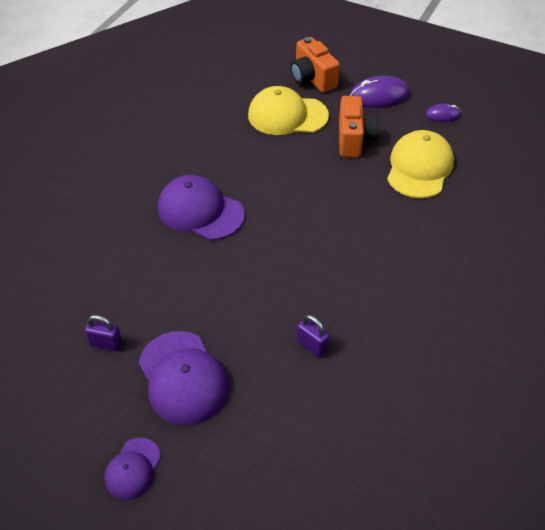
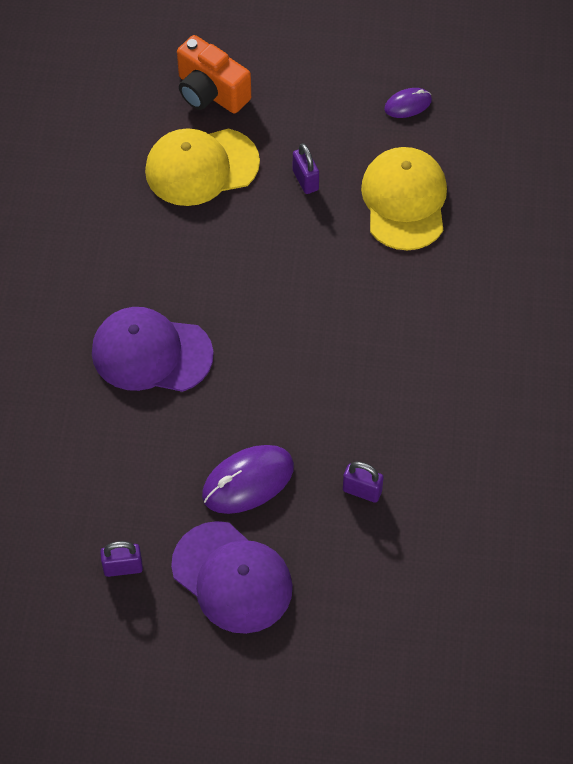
camera: 20 degrees left, 10 degrees up
(133, 469) = (225, 697): purple cap -> none
(354, 139) = (305, 180): orange camera -> purple padlock
(379, 96) = (313, 96): purple mouse -> purple mouse (248, 481)

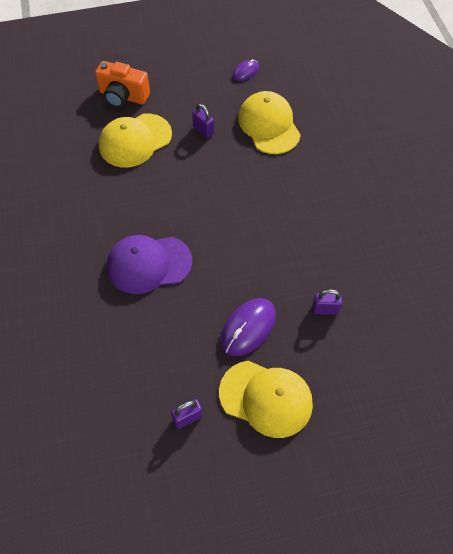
camera: 20 degrees left, 0 degrees up
(232, 577) = (266, 398): purple cap -> yellow cap

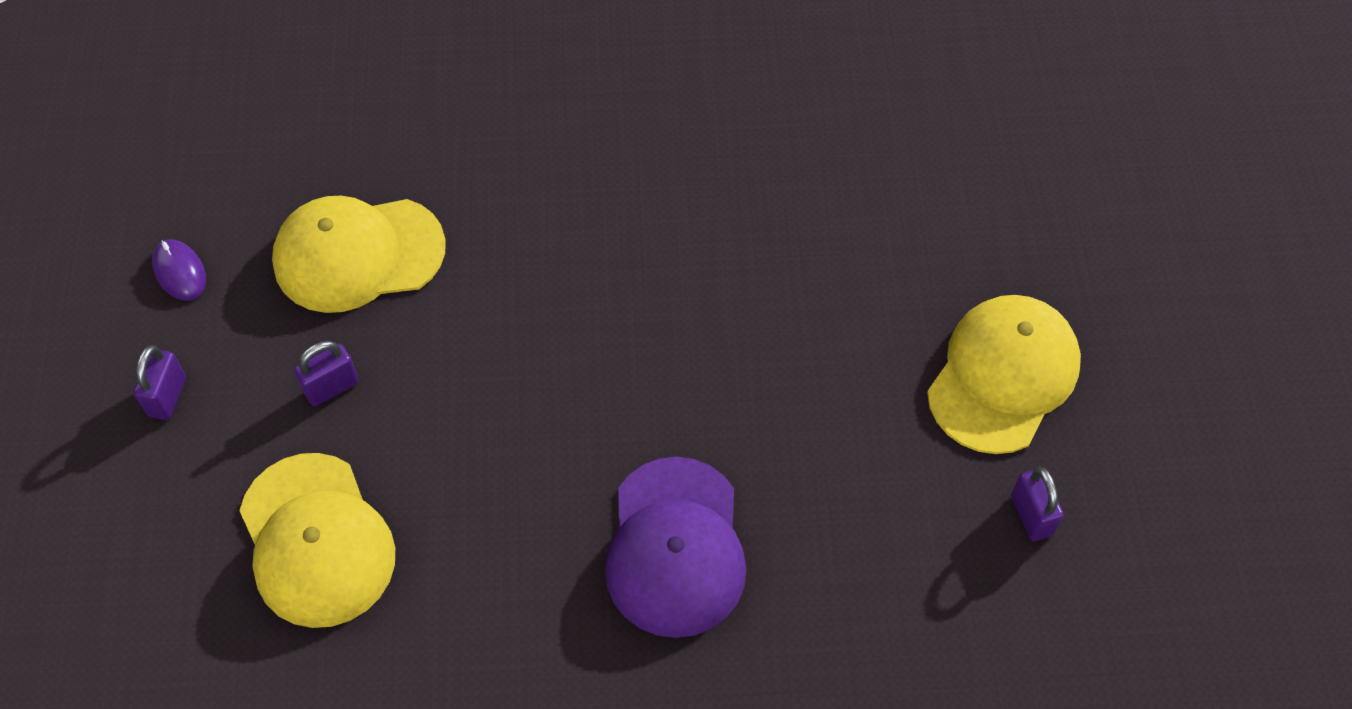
camera: 80 degrees left, 0 degrees up
(123, 96) = (161, 554): orange camera -> none
(248, 328) = (855, 381): purple mouse -> none
(325, 309) = (834, 245): purple padlock -> purple padlock (167, 396)

